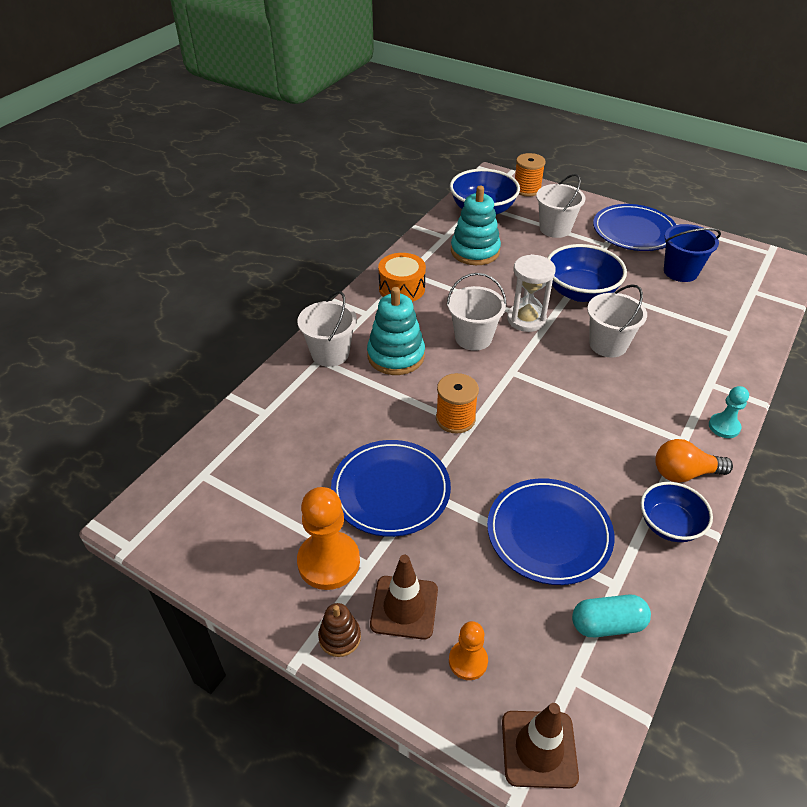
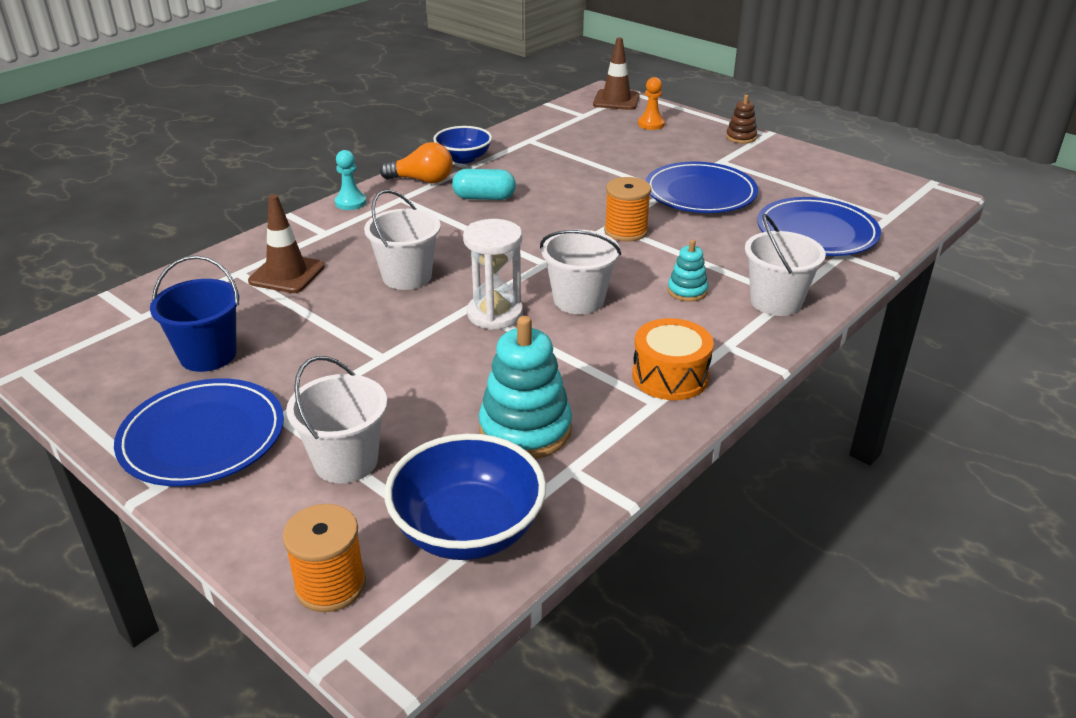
camera: 170 degrees left, 10 degrees down
(328, 562) = (753, 164): orange pawn -> none
(396, 356) = (687, 291): turquoise stacking toy -> turquoise stacking toy, size x0.52
(404, 607) = (693, 143): brown traffic cone -> brown traffic cone (287, 274)
(549, 533) = (567, 162): blue plate -> blue plate (817, 232)
(580, 292) = (391, 342): blue bowl -> none
(607, 624) = (547, 128): turquoise capsule -> turquoise capsule (484, 198)

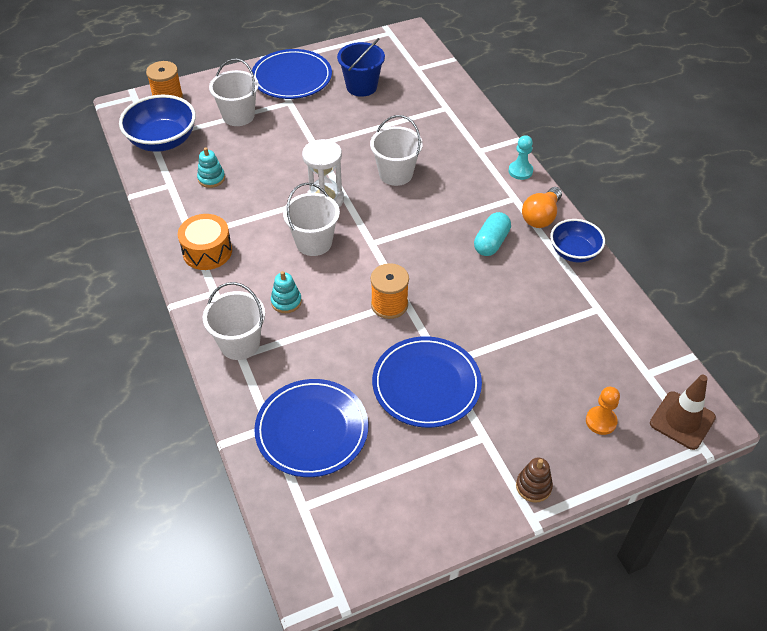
camera: 115 degrees right, 15 degrees up
(287, 274) = (431, 125): brown traffic cone -> none
(525, 430) = (211, 178): turquoise stacking toy -> turquoise stacking toy, size x0.52

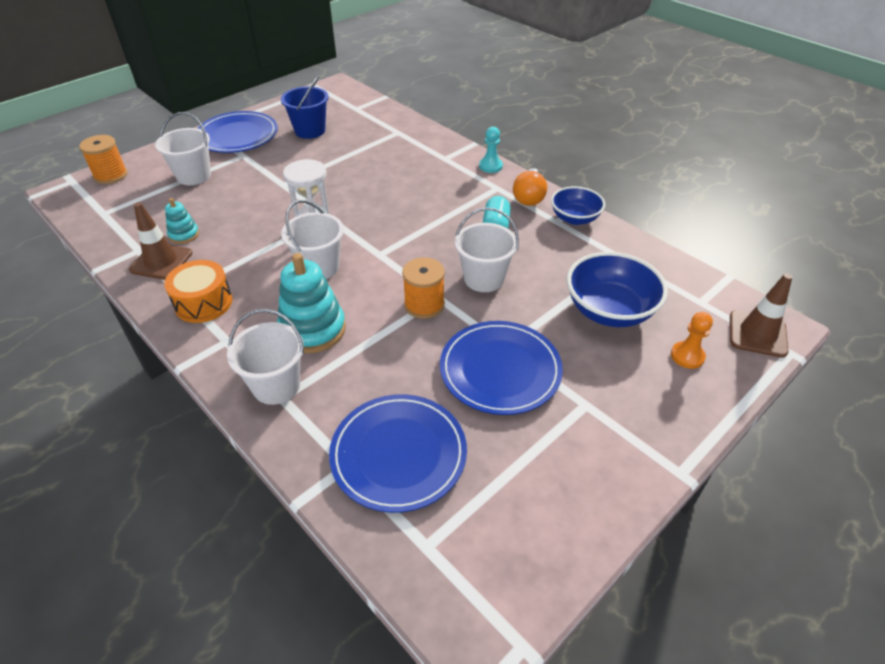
camera: 20 degrees left, 5 degrees down
(163, 141) = (117, 213): blue bowl -> blue bowl (609, 310)
(185, 201) = (161, 261): none -> brown traffic cone
(286, 301) = (312, 329): turquoise stacking toy -> turquoise stacking toy, size x1.91
(395, 174) = (375, 192): white bucket -> white bucket (484, 278)
(533, 486) = (662, 439): brown stacking toy -> none

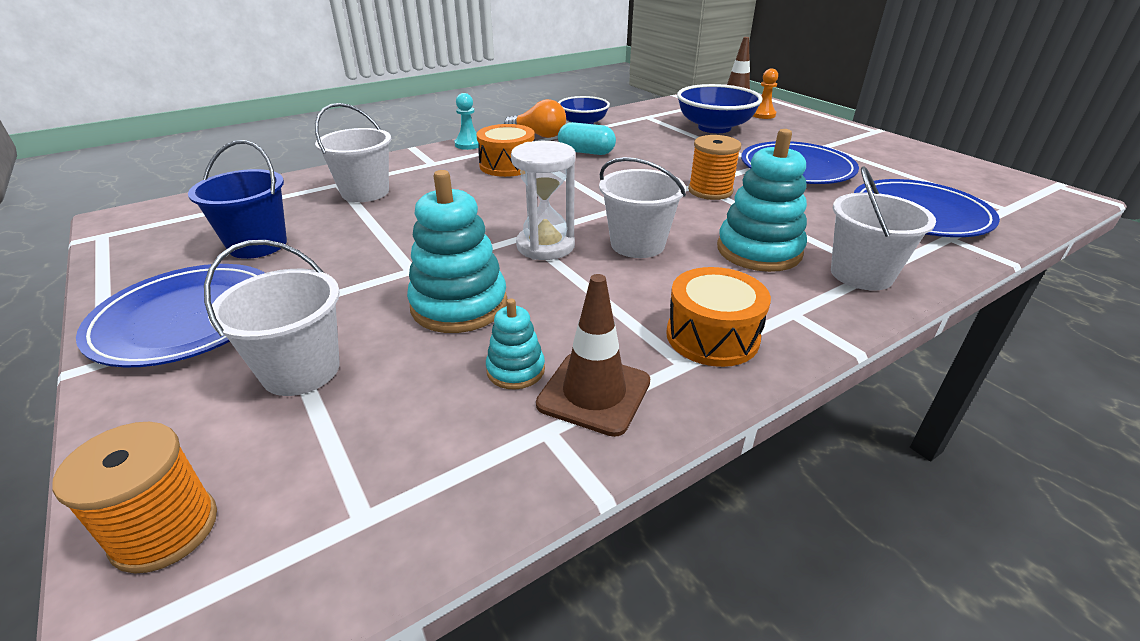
camera: 80 degrees left, 10 degrees down
(244, 207) = (459, 305): none -> turquoise stacking toy
(450, 192) = (507, 165): none -> orange drum
(484, 278) = (669, 163): white bucket -> white bucket (365, 192)

